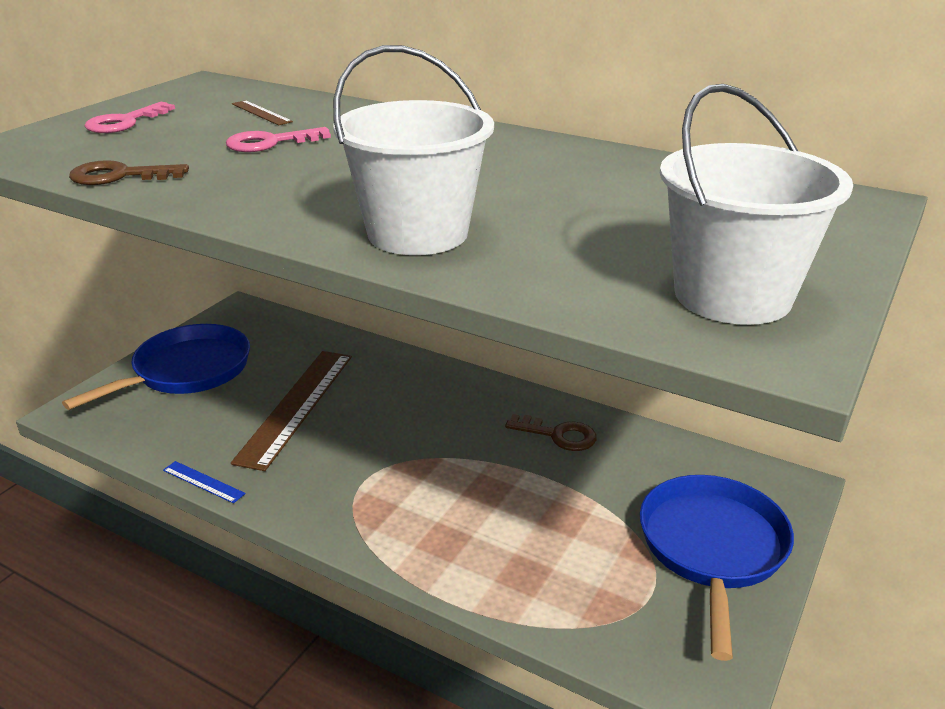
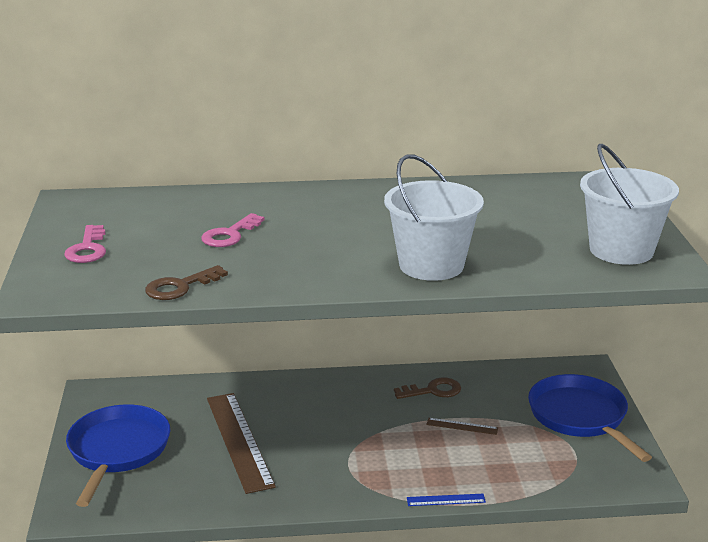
camera: 35 degrees left, 5 degrees down
(203, 482) = (242, 511): blue ruler -> blue ruler (446, 500)
(261, 113) = (174, 214): brown ruler -> brown ruler (462, 426)

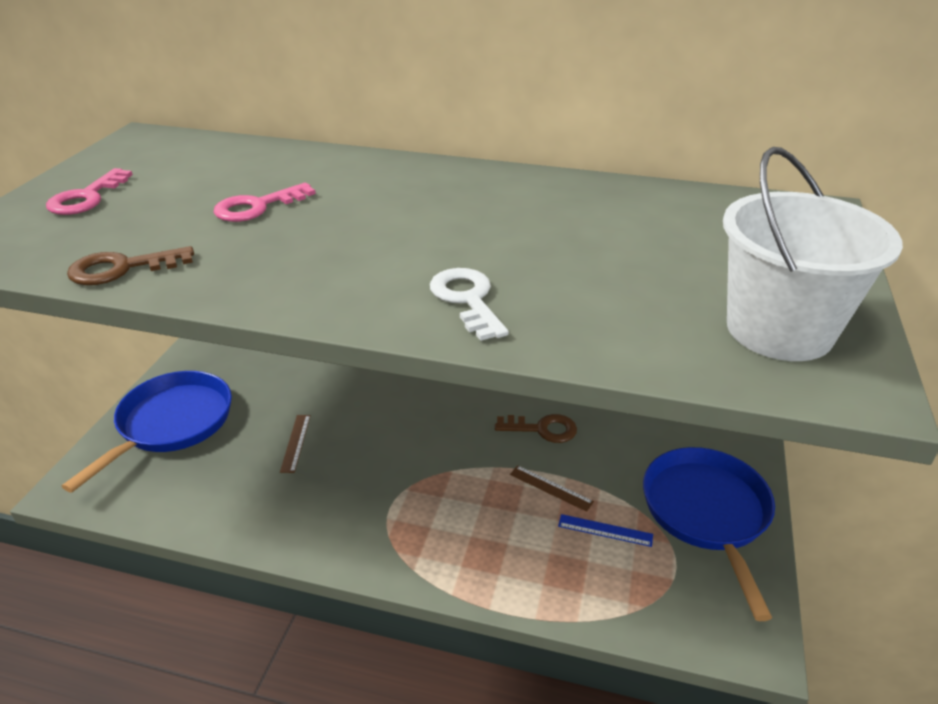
camera: 20 degrees right, 10 degrees up
(239, 441) = (296, 443): brown ruler -> brown ruler, size x0.43
(431, 265) = (467, 300): white bucket -> white key
(446, 500) = (473, 595): blue ruler -> blue ruler (605, 530)

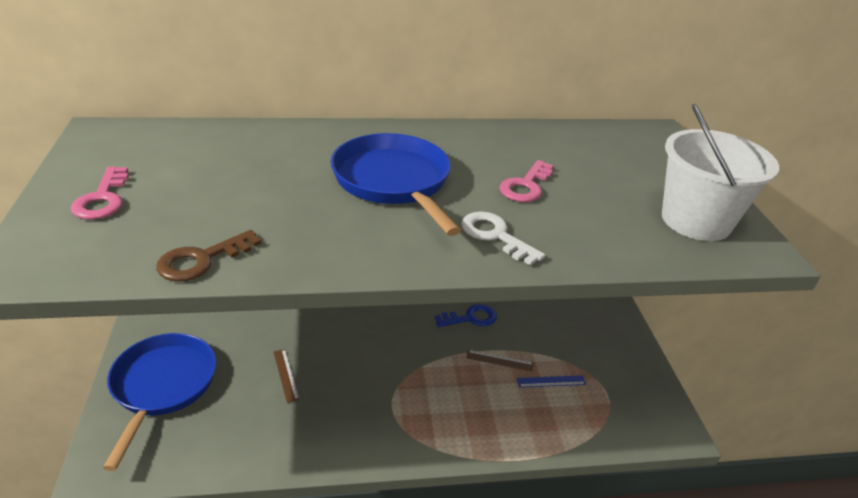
camera: 25 degrees left, 0 degrees up
(257, 207) = (270, 185): pink key -> pink key (526, 186)
(542, 429) = (470, 318): brown key -> blue key
(707, 513) = (608, 351): blue pan -> blue pan (394, 182)

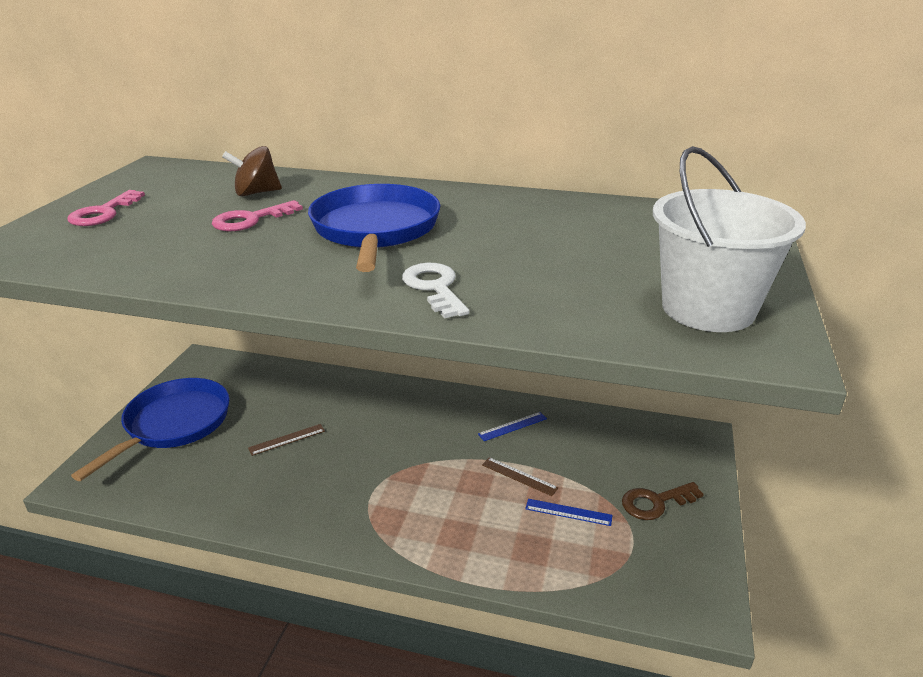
camera: 25 degrees right, 5 degrees down
(202, 260) = (132, 266): brown key -> brown key (655, 502)
(243, 153) = (256, 193): none -> brown spinning top
(286, 375) = (287, 439): brown ruler -> brown ruler turned 60 degrees clockwise
(470, 318) = (512, 426): blue key -> blue ruler
(526, 186) = (518, 249): pink key -> pink key (251, 220)

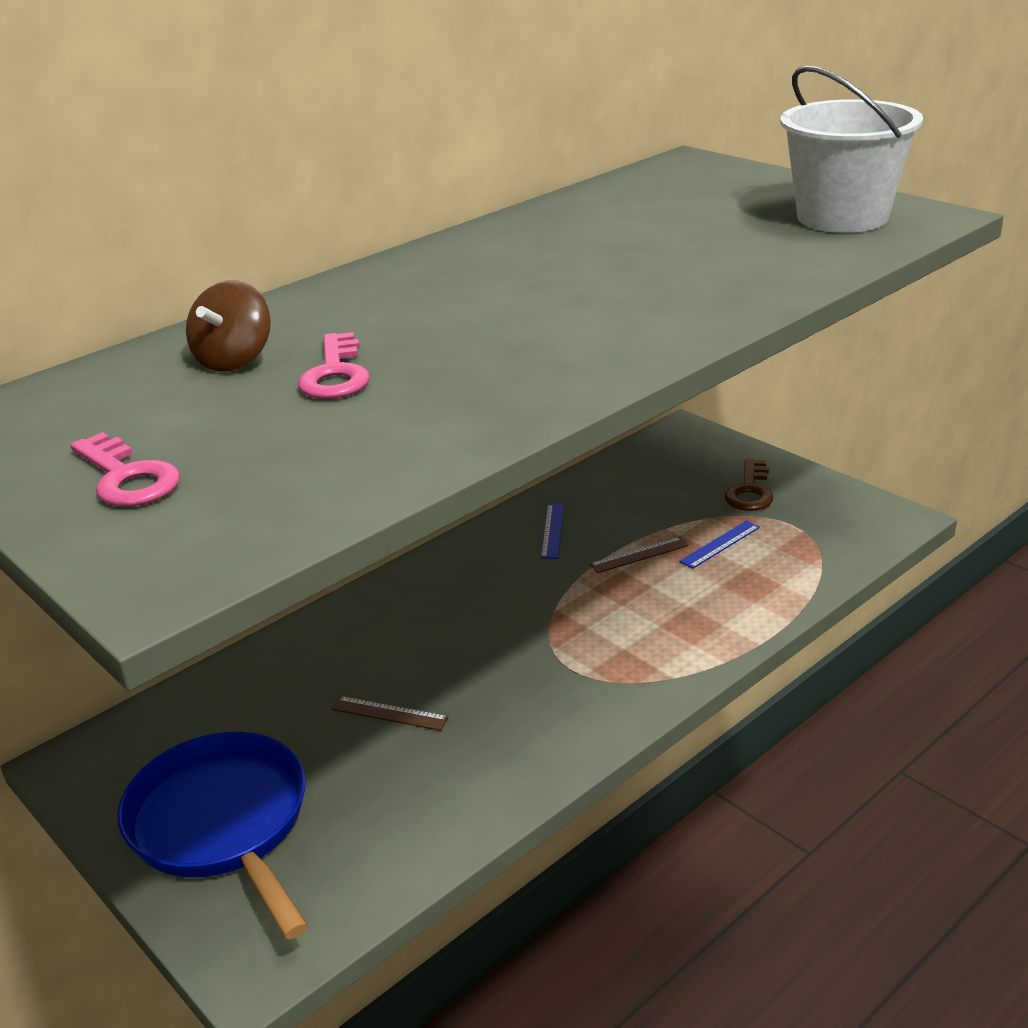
camera: 55 degrees left, 0 degrees up
(287, 439) = (389, 713): brown ruler -> brown ruler turned 75 degrees counterclockwise
(375, 230) = (482, 309): blue pan -> none
(434, 288) = (677, 306): white key -> none

